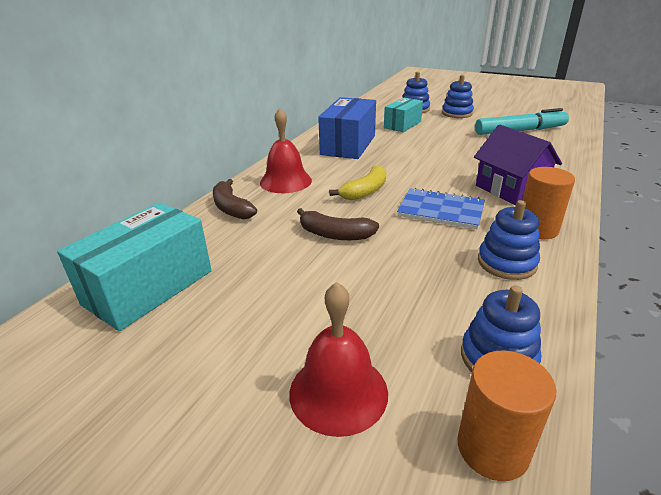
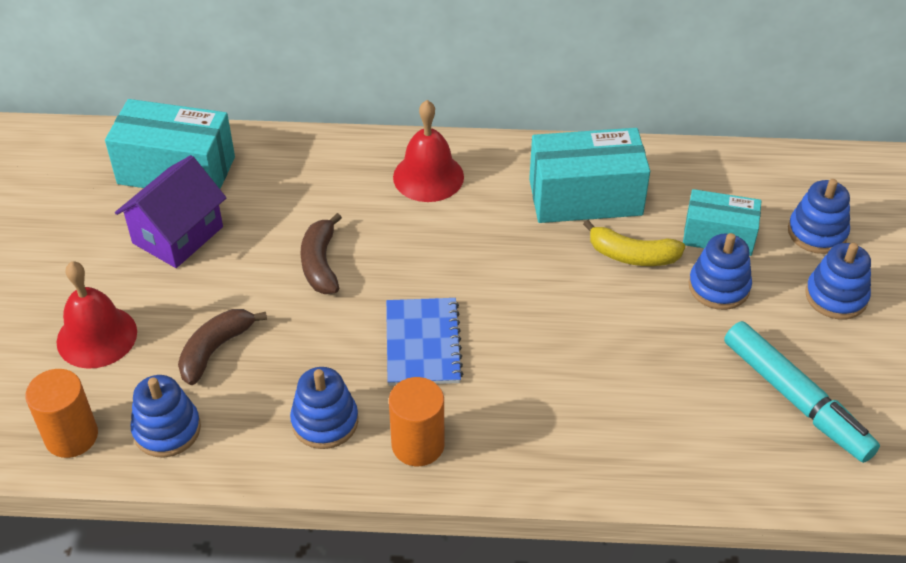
camera: 65 degrees right, 15 degrees up
(231, 208) = (338, 159): brown banana -> brown banana (215, 350)
(348, 145) = (585, 197): blue box -> turquoise box
(365, 191) = (440, 259): yellow banana -> yellow banana (632, 255)
(438, 131) = (719, 287): none -> blue stacking toy
(510, 189) = (524, 408): purple house -> purple house (178, 235)

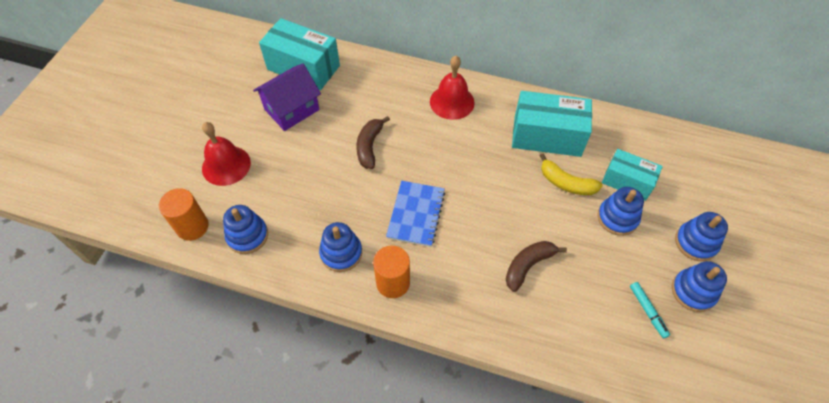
camera: 15 degrees right, 10 degrees up
(215, 350) = (291, 190): brown banana -> brown banana (528, 266)
(796, 399) = (647, 311): turquoise marker -> turquoise marker, size x0.47
(817, 232) = (695, 194): blue stacking toy -> blue stacking toy (693, 291)

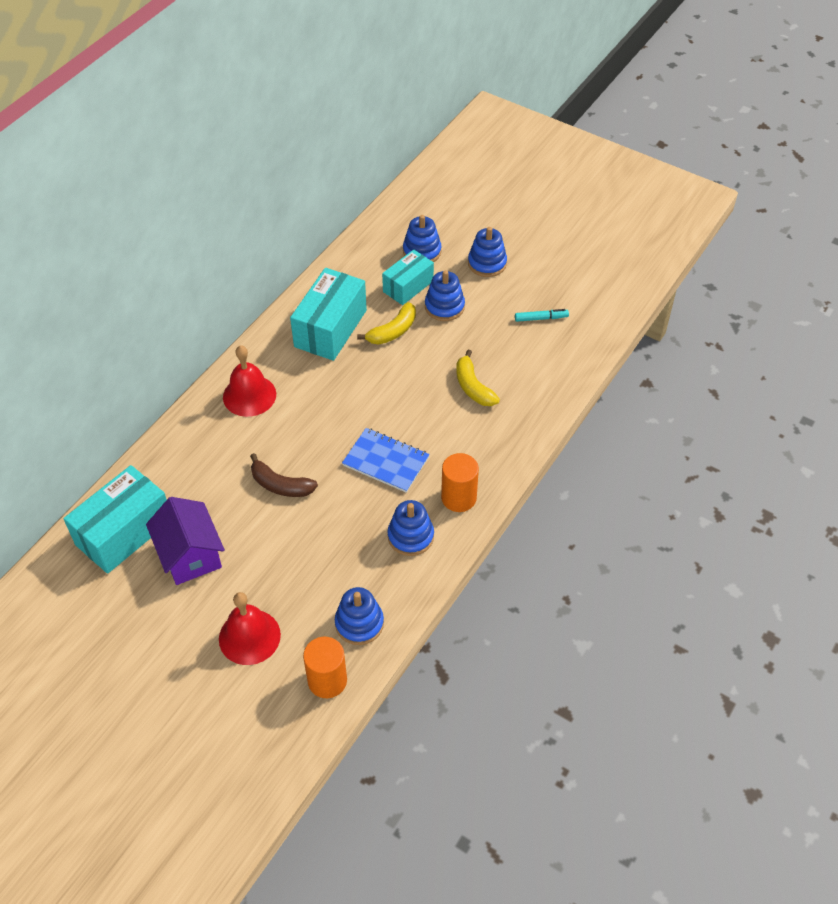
camera: 75 degrees left, 5 degrees down
(528, 266) = (473, 387): brown banana -> yellow banana
(693, 291) = (531, 282): blue stacking toy -> blue stacking toy (422, 251)

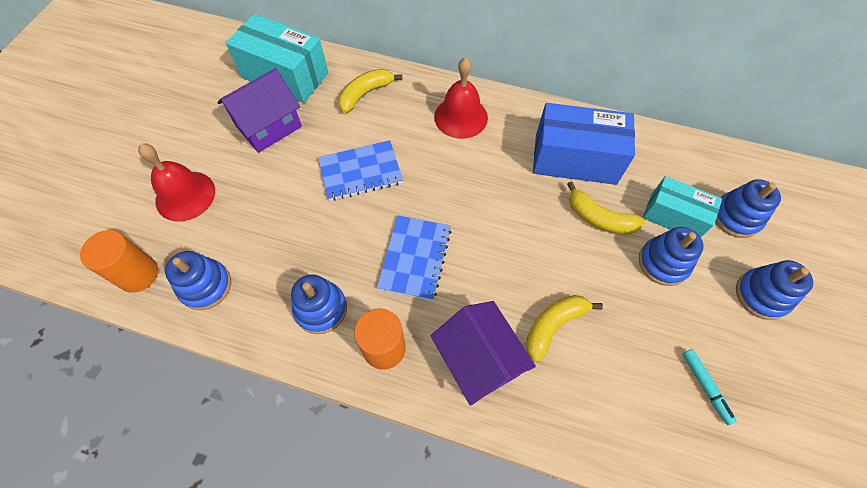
camera: 75 degrees right, 10 degrees up
(185, 465) = (365, 94): none -> yellow banana
(280, 485) = (360, 172): brown banana -> blue notebook
(330, 328) = (575, 159): turquoise box -> blue box
(486, 439) = (478, 360): none -> purple house

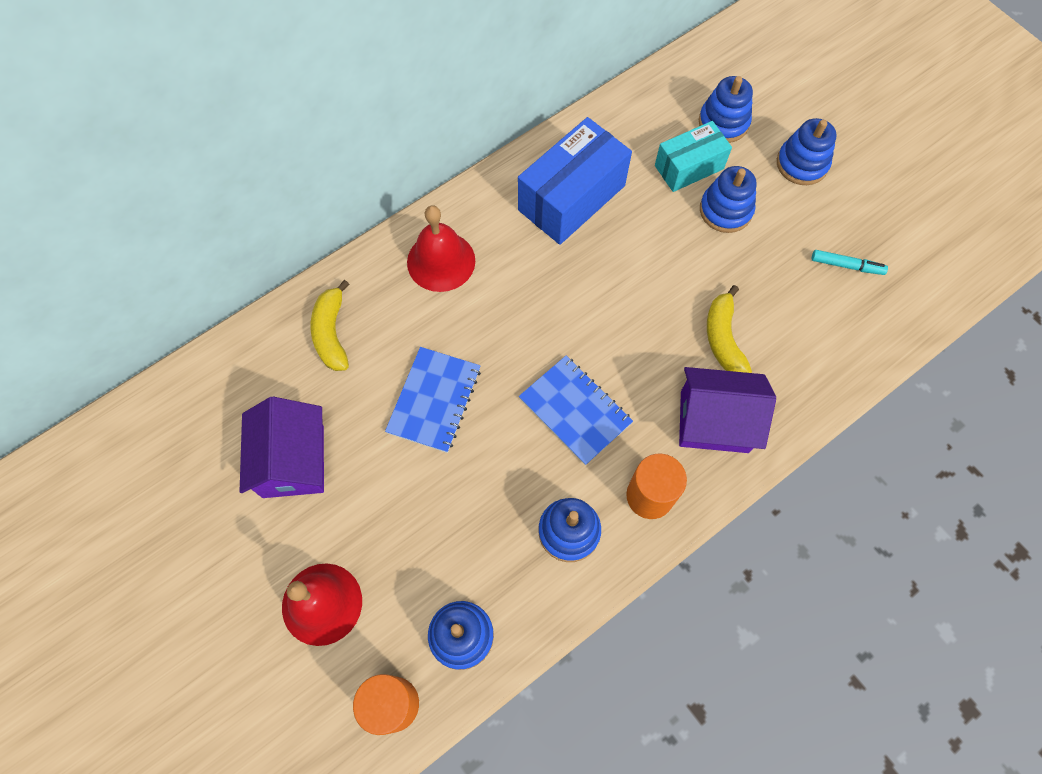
camera: 55 degrees left, 5 degrees up
(285, 75) = (229, 402): turquoise box -> none
(599, 218) = (648, 225): yellow banana -> none

